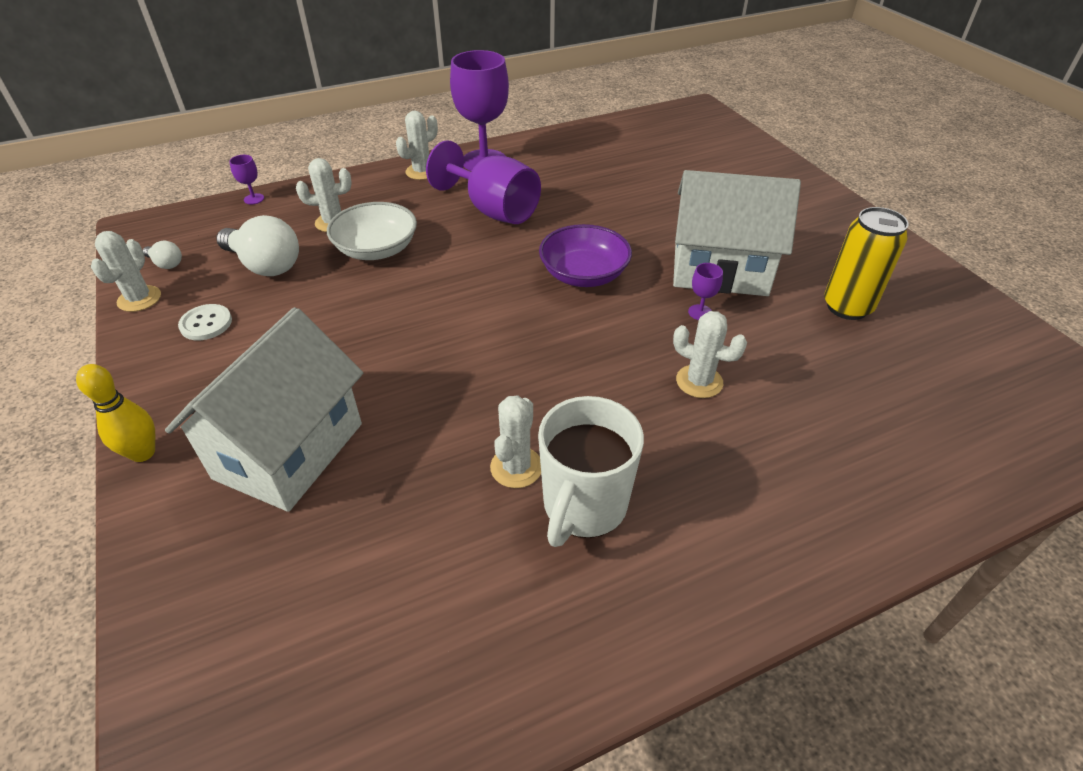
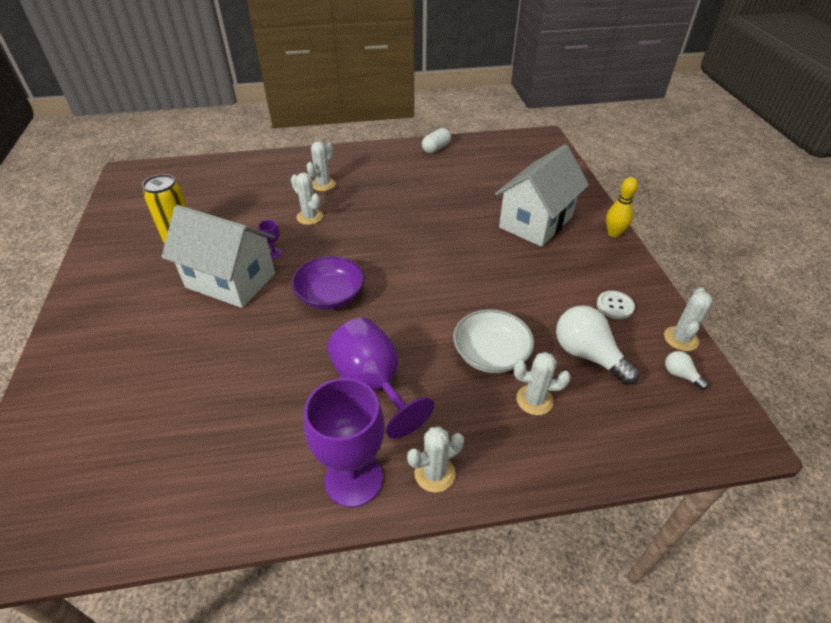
camera: 165 degrees left, 0 degrees up
(254, 199) = (632, 462): purple goblet -> none
(516, 467) = (423, 198): white cactus -> white cactus (323, 184)
(538, 674) = (436, 148): none -> white capsule
(583, 506) = (399, 182): white mug -> none

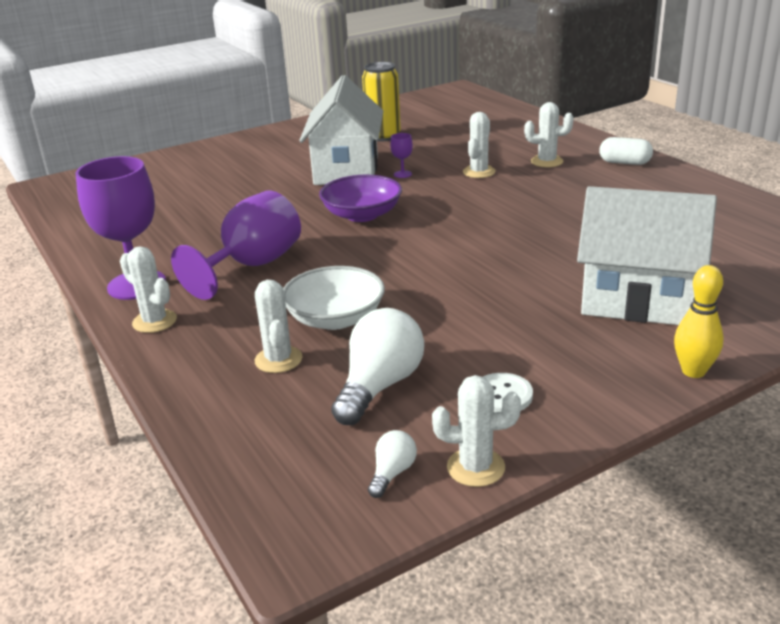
camera: 70 degrees right, 15 degrees down
(436, 148) = (724, 197): white capsule -> white capsule (624, 162)

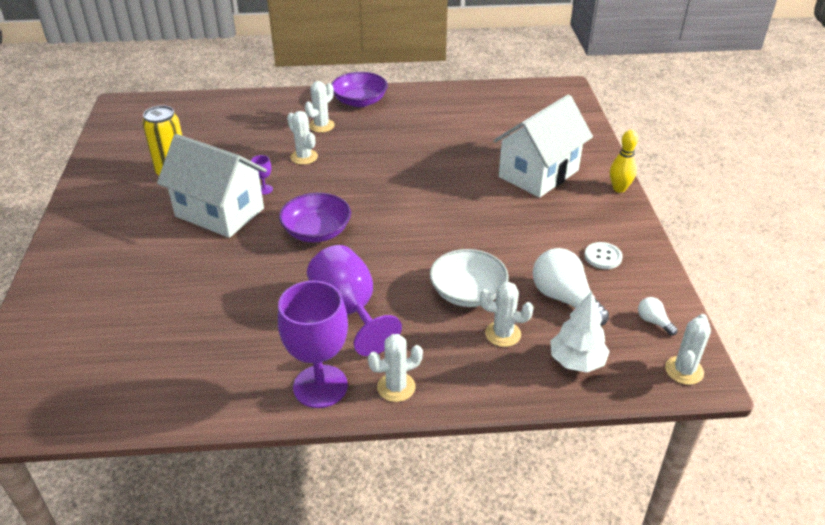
camera: 65 degrees left, 10 degrees up
(262, 424) = (576, 361): none -> white tree
(475, 467) = (663, 290): white cactus -> white cactus (684, 370)
(624, 162) = (360, 101): white capsule -> purple bowl

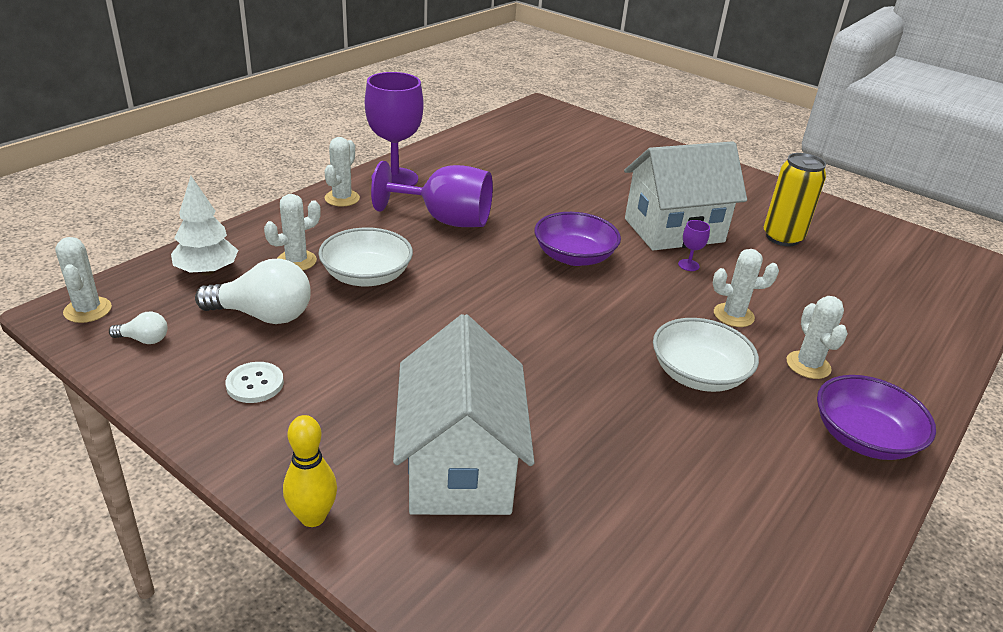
camera: 130 degrees right, 5 degrees down
(377, 148) = (698, 374): none -> white bowl

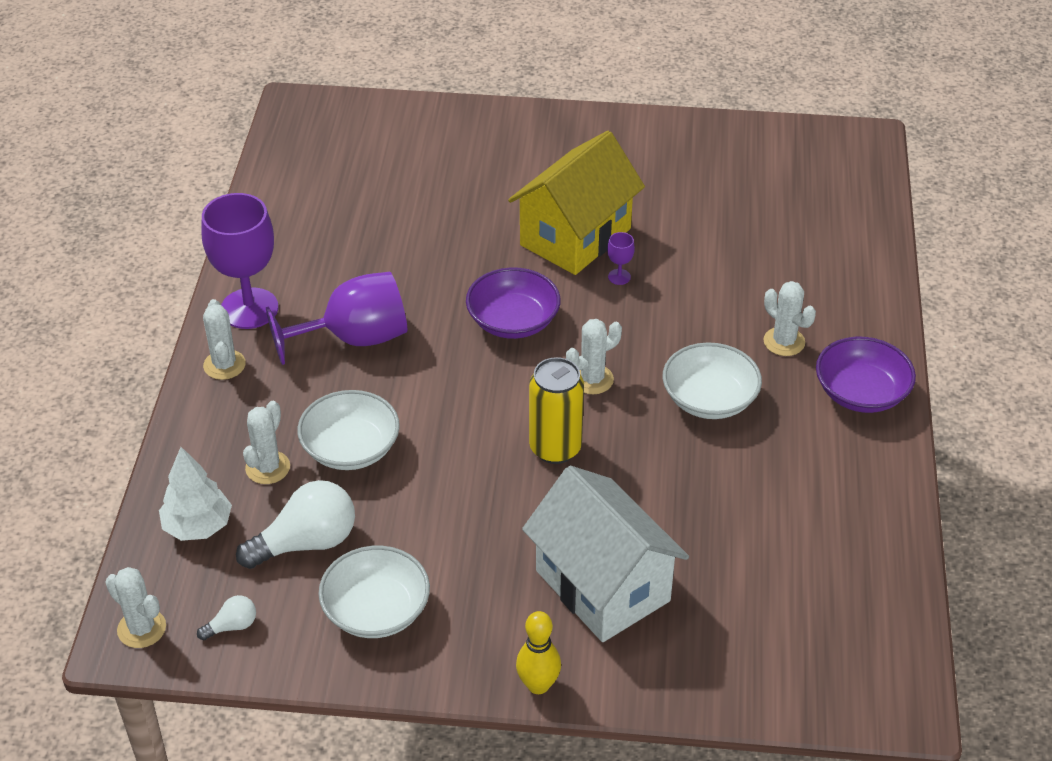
camera: 30 degrees left, 10 degrees up
(255, 384) = (376, 610): white button -> white bowl
(674, 230) = (575, 237): white house -> yellow house
(733, 315) = (695, 318): white cactus -> white cactus (592, 379)
(782, 238) = (675, 195): yellow can -> yellow can (555, 448)

